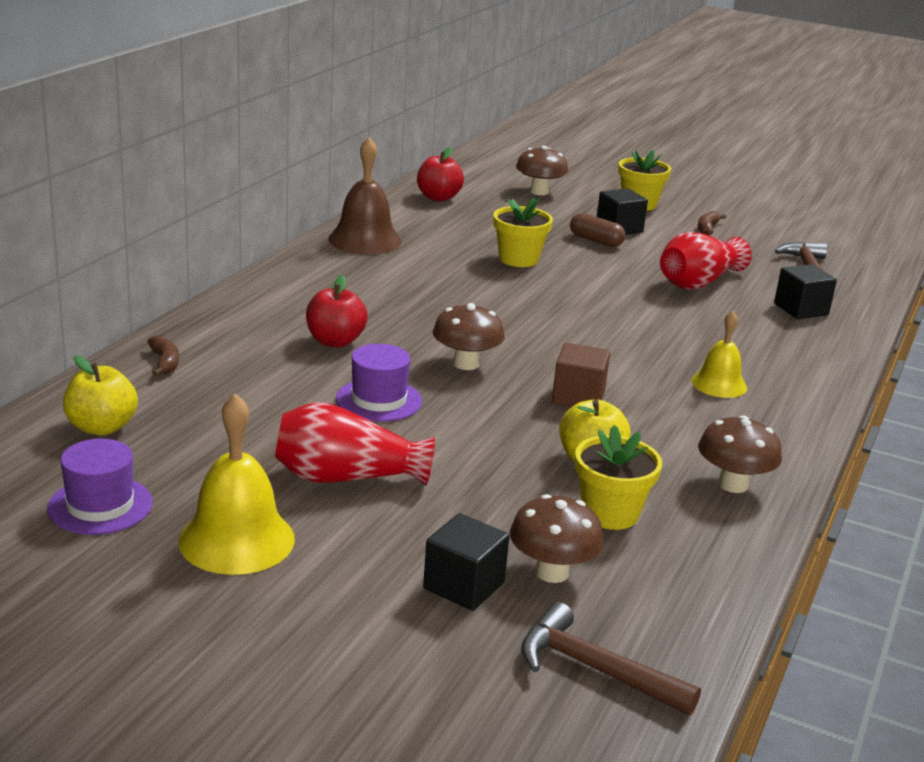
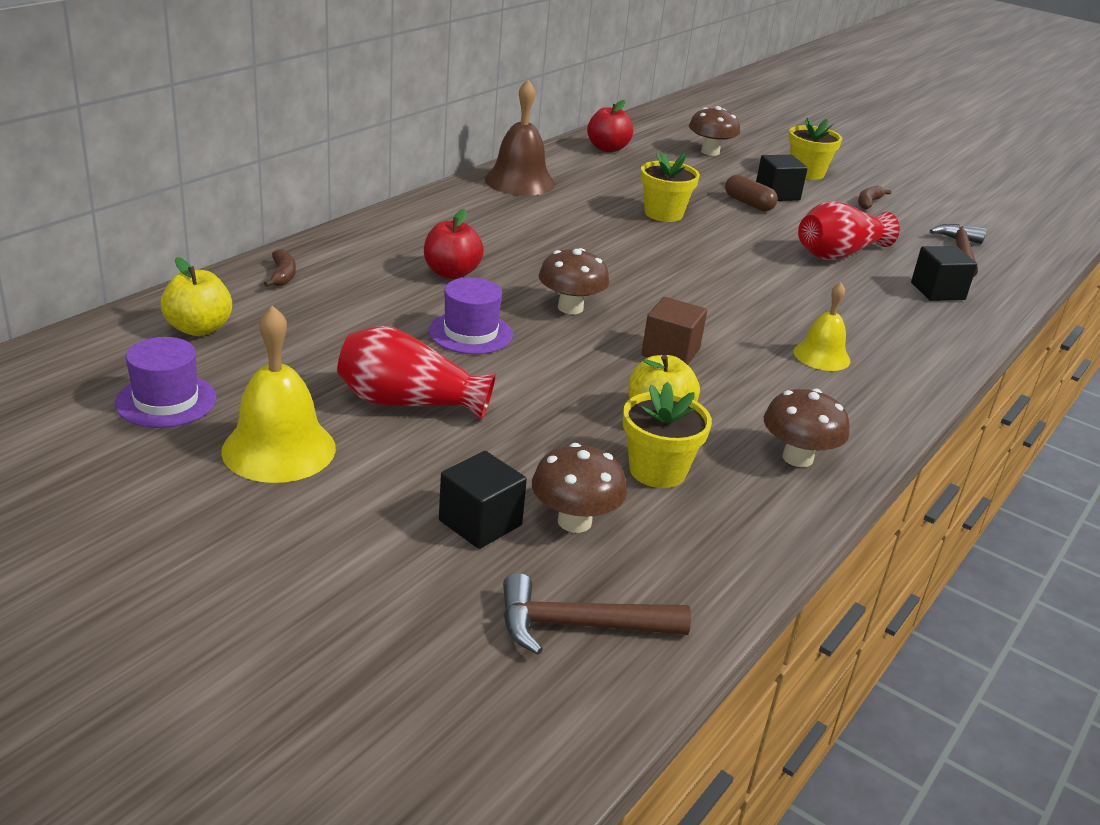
camera: 10 degrees right, 5 degrees up
(595, 669) = (580, 626): brown hammer -> brown hammer turned 45 degrees counterclockwise

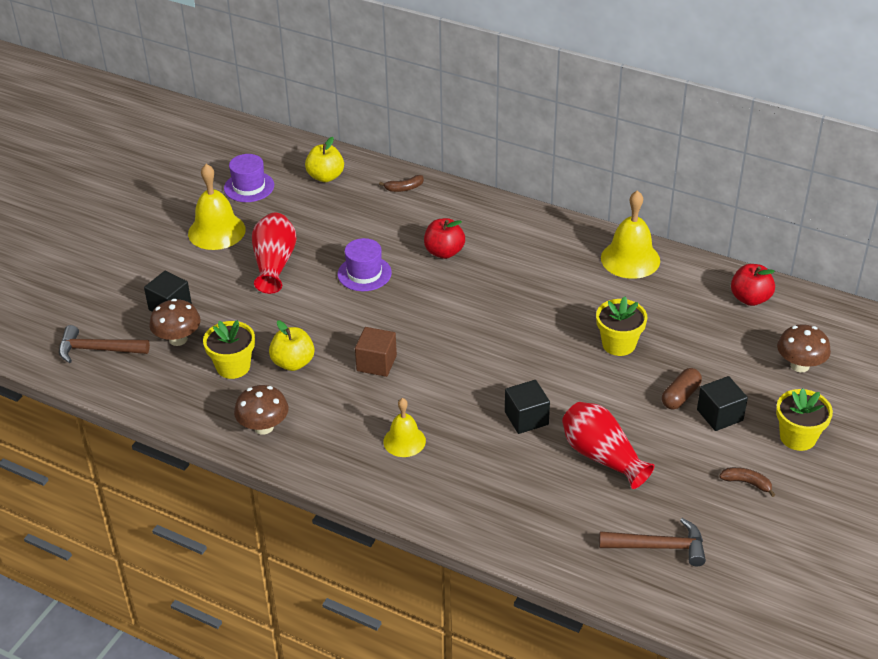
camera: 85 degrees right, 10 degrees up
(519, 181) = (630, 259): brown bell -> yellow bell
(570, 308) = (419, 311): brown mushroom -> none
(580, 626) = (98, 350): brown hammer -> brown hammer turned 75 degrees counterclockwise
(937, 291) = (558, 521): black cube -> black cube (526, 418)

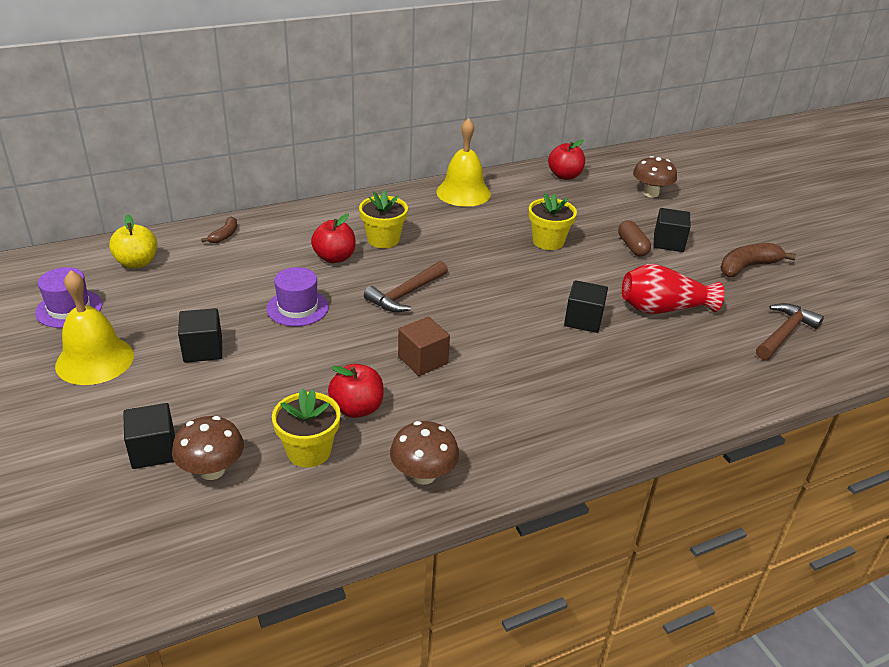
camera: 55 degrees left, 5 degrees down
(98, 350) = (134, 546): brown hammer -> brown hammer (406, 294)
(274, 264) = (203, 349): red vase -> black cube
(293, 363) = (357, 408): yellow apple -> red apple
(404, 441) = (542, 395): yellow bell -> none
(746, 483) = (747, 267): brown banana -> brown banana, size x1.75
(798, 437) = (719, 227): yellow flower pot -> yellow flower pot (383, 239)

